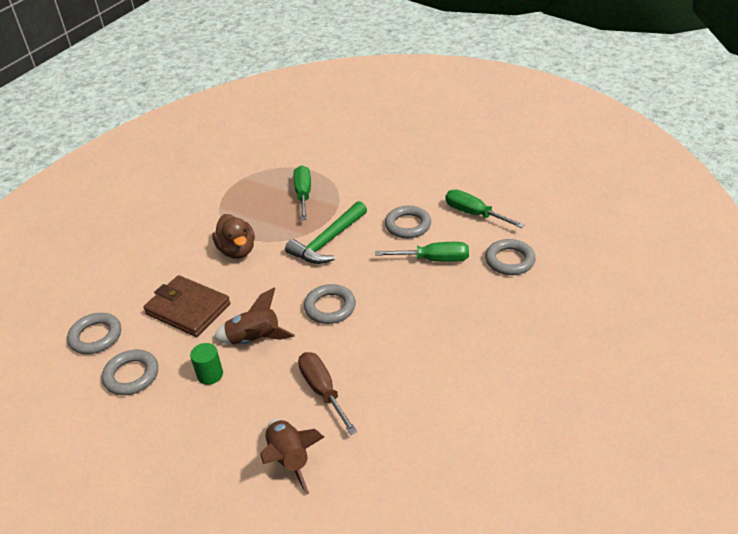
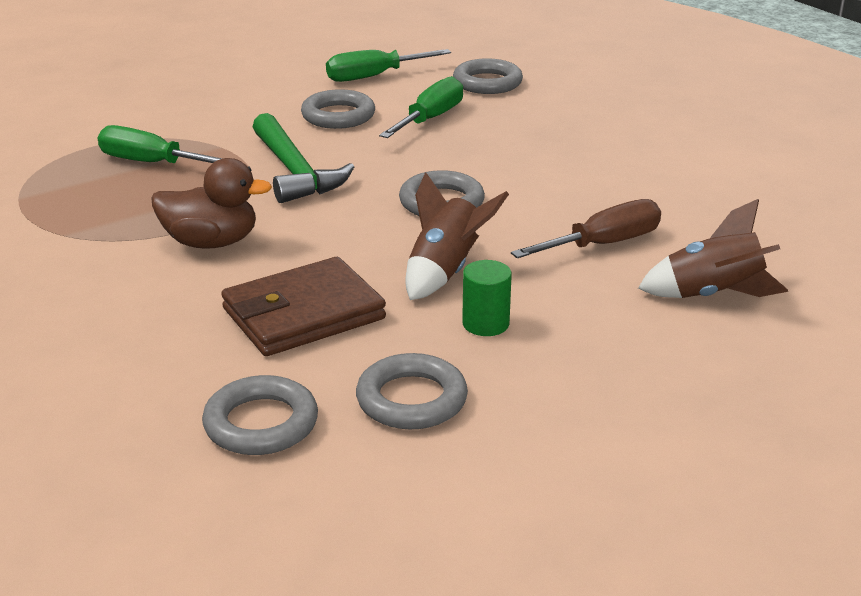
camera: 65 degrees left, 10 degrees down
(323, 391) = (603, 244): brown screwdriver -> brown screwdriver turned 150 degrees clockwise

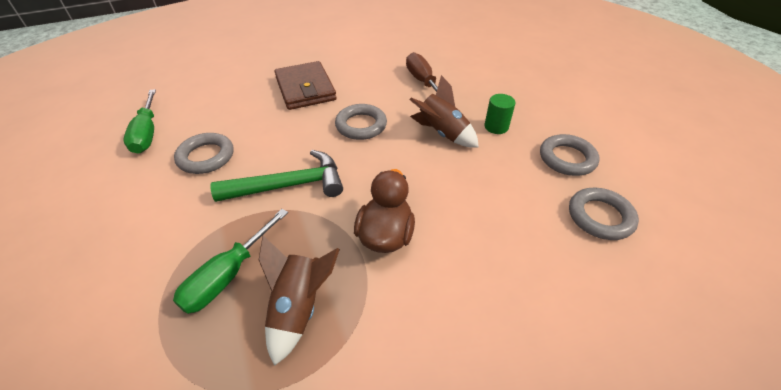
camera: 80 degrees left, 15 degrees up
(303, 314) = (485, 193): brown wallet -> brown wallet (305, 89)
(430, 119) = (240, 116): green screwdriver -> none
(487, 83) = (201, 88): grey ring -> none
(712, 295) = (472, 63): brown rocket -> brown rocket (298, 308)

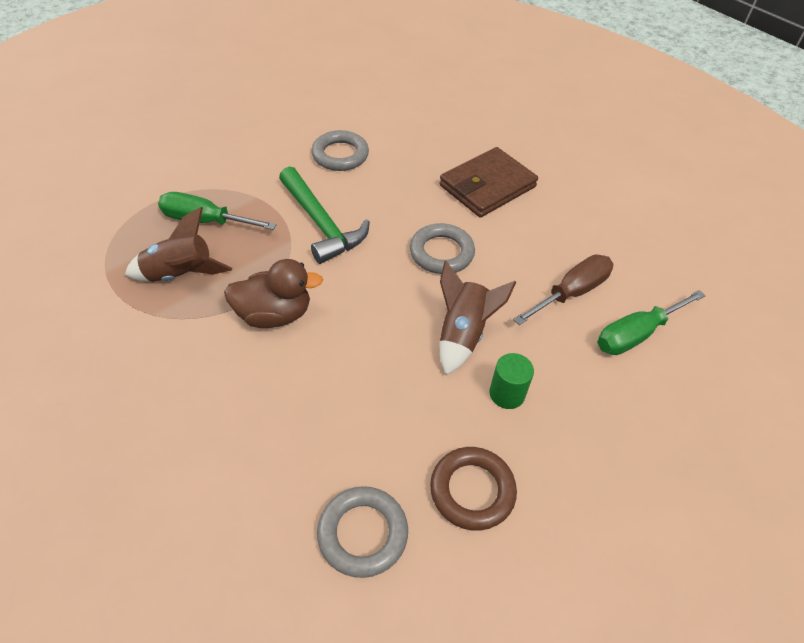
camera: 70 degrees right, 5 degrees up
(147, 133) = (357, 107): green screwdriver -> green screwdriver (636, 334)
(567, 158) = (472, 490): grey ring -> brown ring

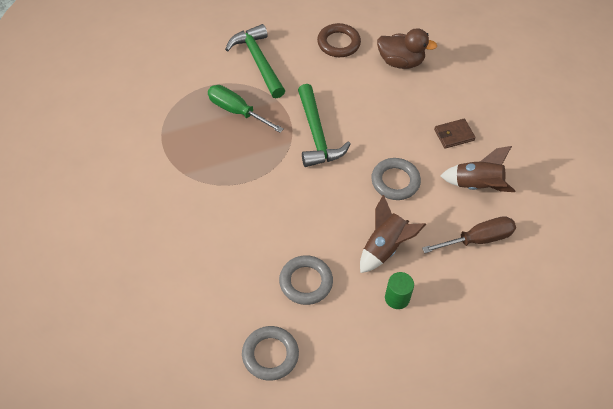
camera: 20 degrees right, 5 degrees up
(180, 275) = (209, 149): brown rocket -> brown rocket (477, 185)
(216, 160) = (258, 61): none -> green hammer
(274, 315) = (262, 196): brown duck -> brown duck (400, 62)
(340, 155) = (350, 79): grey ring -> grey ring (306, 282)
(472, 490) = (347, 352): brown ring -> brown ring (338, 43)
(487, 186) = (454, 135): brown wallet -> brown wallet, size x0.53
(636, 334) = (510, 284): green screwdriver -> none

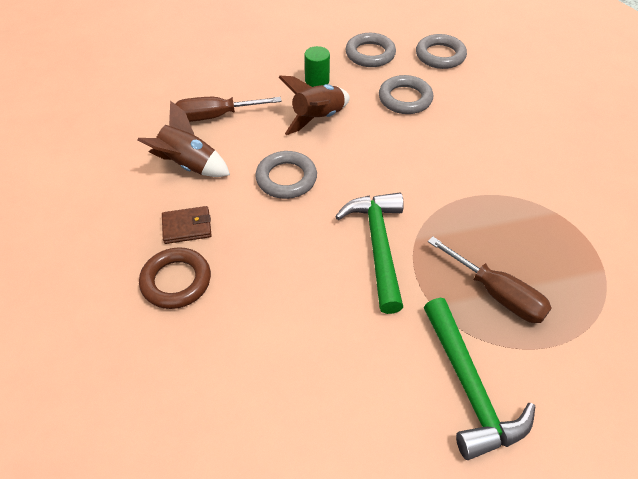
camera: 170 degrees left, 5 degrees down
(236, 111) = (497, 294): green screwdriver -> brown screwdriver
(338, 43) = (318, 414): brown ring -> brown ring (176, 281)
(348, 348) = (370, 54): none -> grey ring
(400, 62) = (217, 358): brown duck -> none

